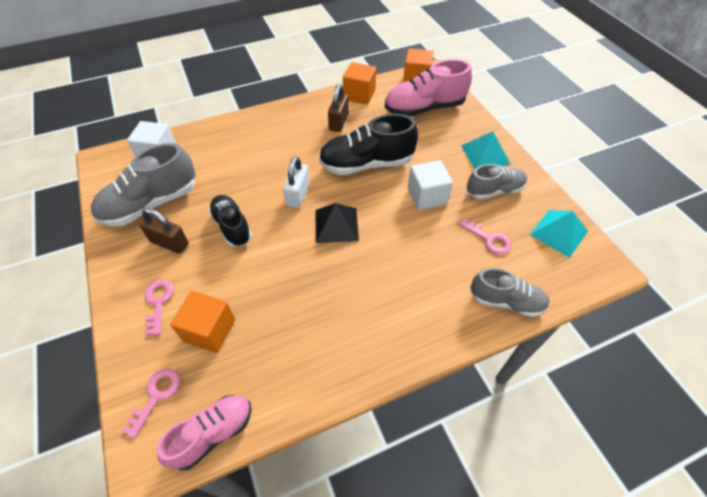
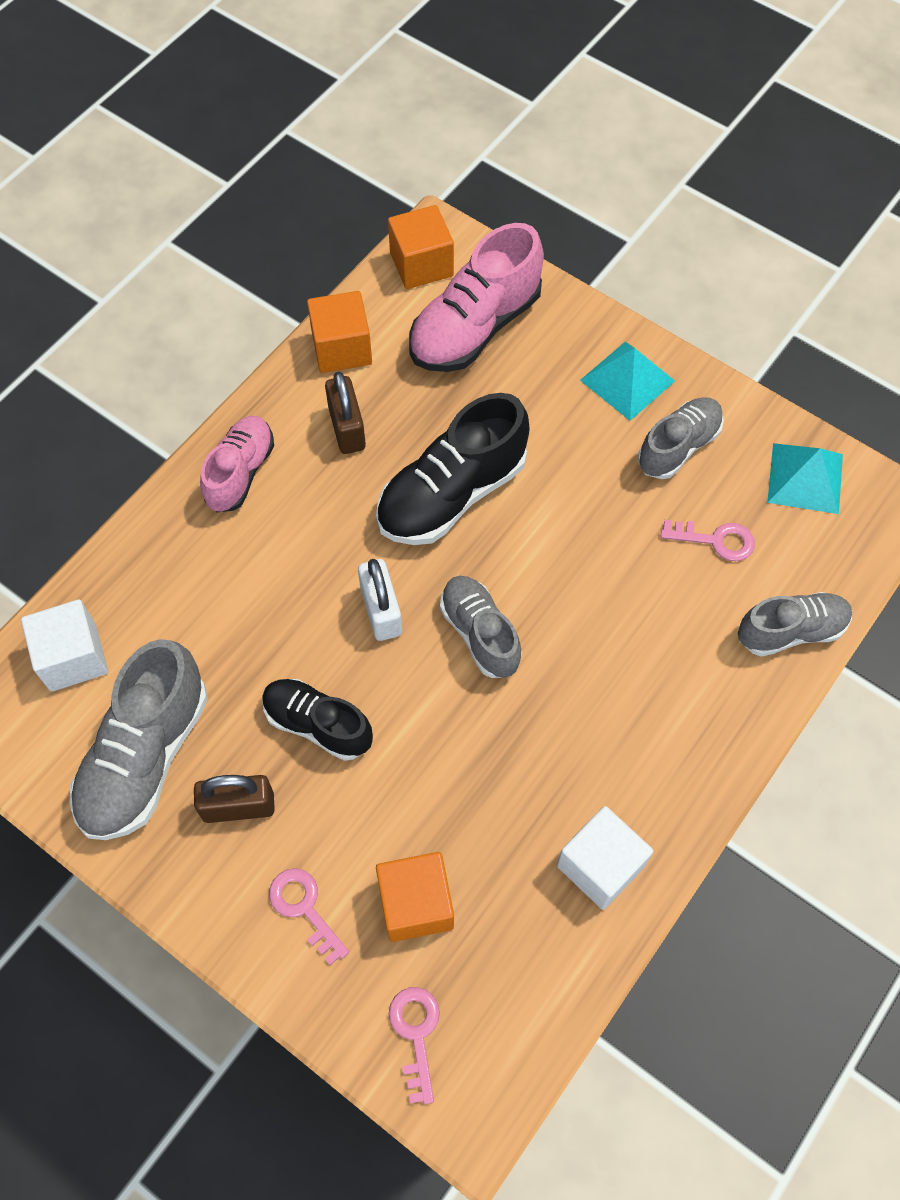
camera: 30 degrees left, 10 degrees up
(213, 433) = (531, 1032): pink shoe -> pink shoe (240, 472)
(336, 225) = (480, 633): black pyramid -> grey shoe
(427, 196) = (584, 508): white cube -> white cube (600, 866)

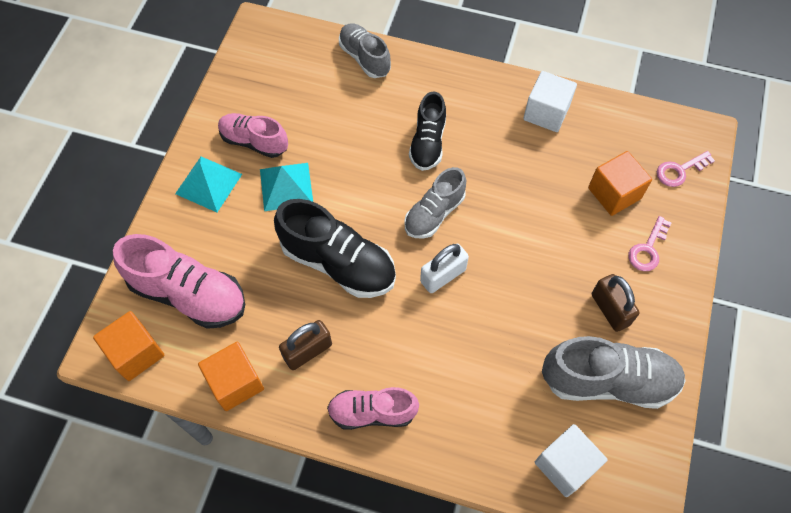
camera: 110 degrees left, 0 degrees up
(317, 724) = (536, 284): black shoe -> black shoe (428, 143)
(678, 446) = (254, 141): grey shoe -> pink shoe
(715, 540) = (317, 106): pink key -> none
(805, 478) = (255, 71): turquoise pyramid -> turquoise pyramid (286, 186)

